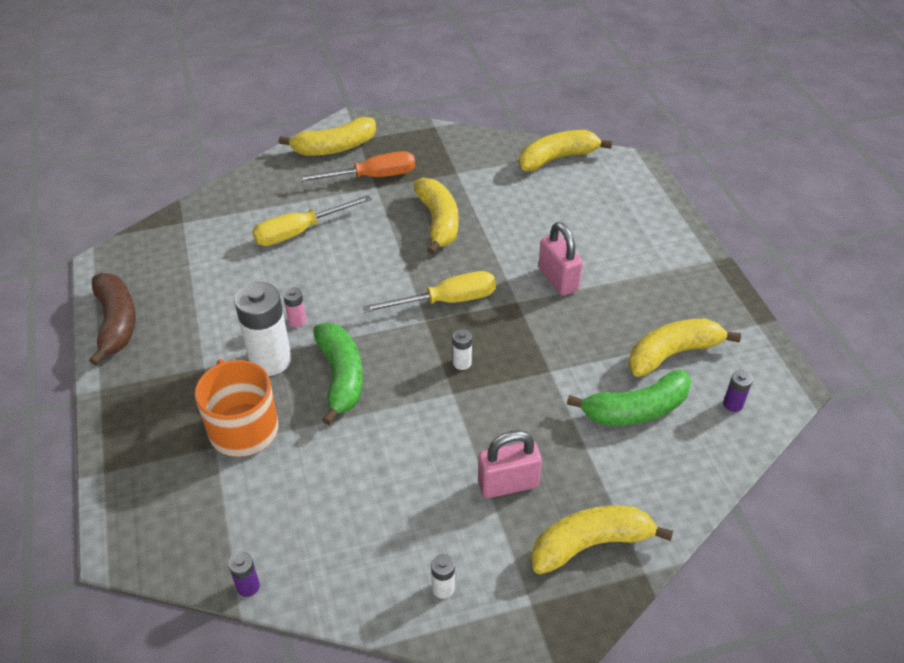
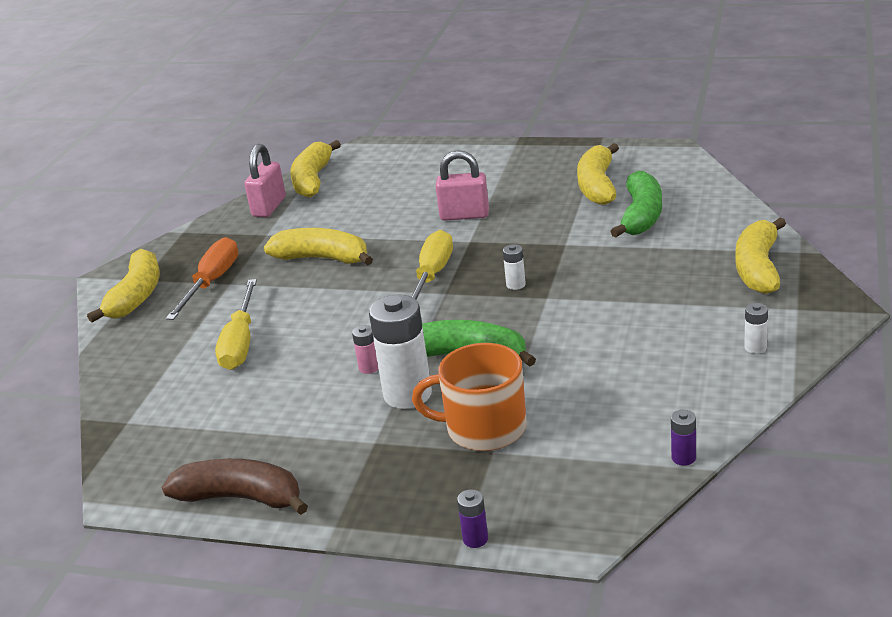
camera: 55 degrees left, 15 degrees down
(508, 484) = (670, 292): pink padlock -> pink padlock (269, 207)
(732, 404) = (670, 175): purple battery -> purple battery (475, 539)

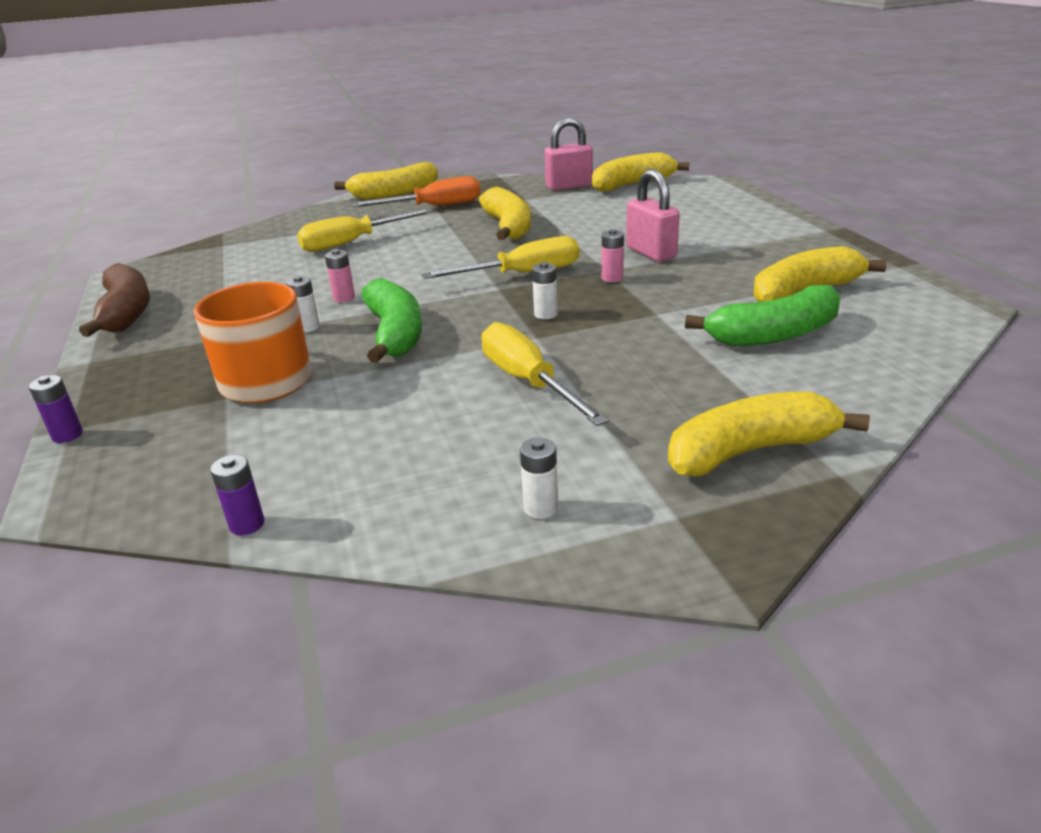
camera: 55 degrees right, 0 degrees up
(407, 394) = (308, 327): white battery -> white battery, size x0.45
(488, 243) = (612, 278): none -> pink battery
(608, 316) = (528, 382): none -> yellow screwdriver

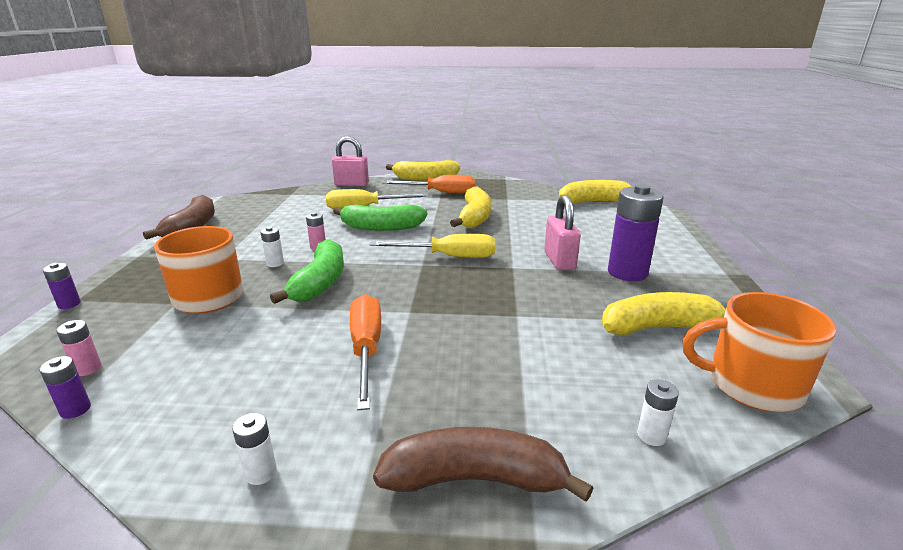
camera: 20 degrees right, 5 degrees down
(528, 382) = (366, 349): yellow screwdriver -> orange screwdriver
(545, 314) = (433, 294): white battery -> white battery (651, 436)
(569, 186) = (546, 195): pink padlock -> pink padlock (351, 184)
(612, 278) = (510, 275): pink battery -> pink battery (88, 369)
(731, 249) = (627, 272): none -> purple battery
(750, 451) = (475, 479): yellow banana -> brown banana
(774, 335) = (597, 363): green banana -> green banana (381, 227)
(918, 318) = (751, 385): none -> orange mug

